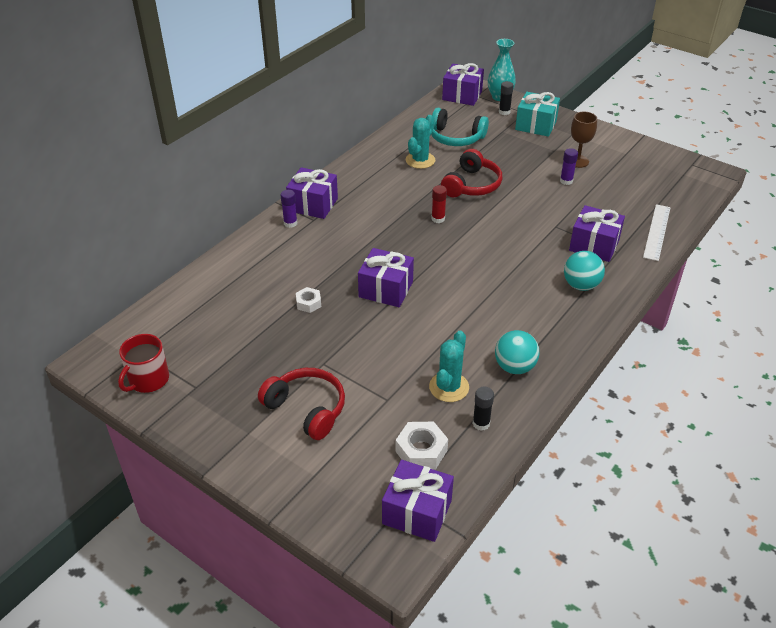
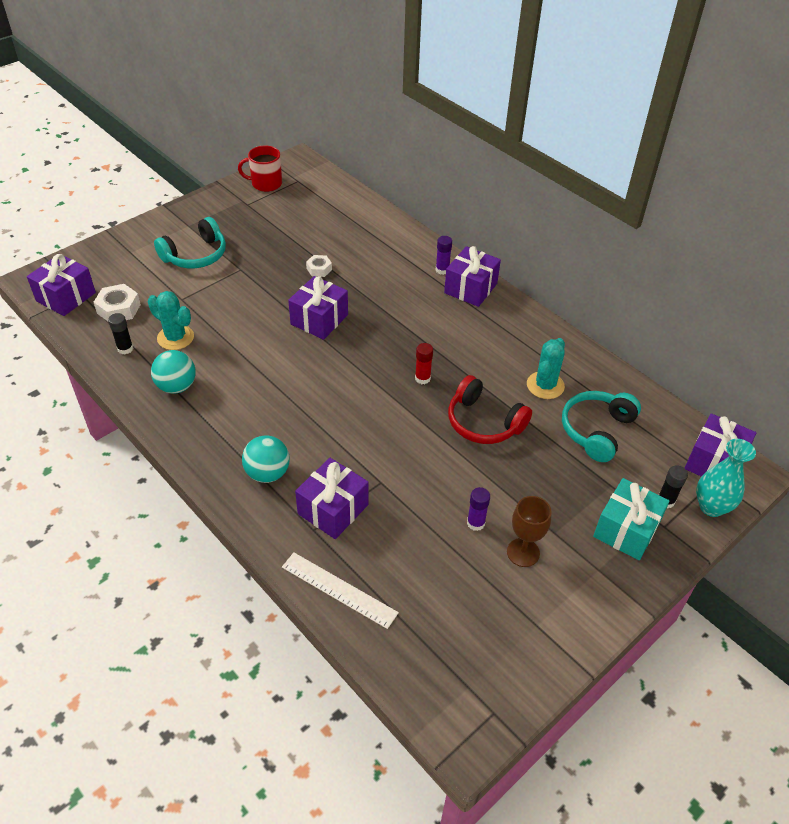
camera: 100 degrees right, 5 degrees up
(148, 380) = (265, 183): red mug -> red mug turned 45 degrees counterclockwise
(307, 409) = (195, 255): red headphones -> turquoise headphones
(420, 160) = (545, 385): turquoise cactus -> turquoise cactus turned 75 degrees clockwise

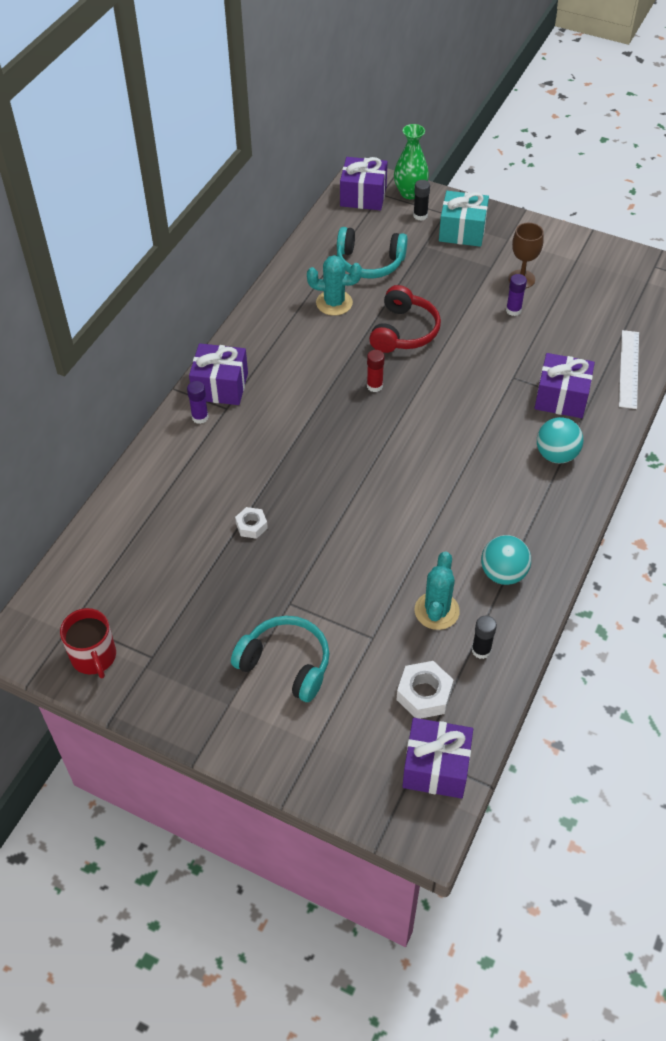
camera: 110 degrees left, 5 degrees up
(319, 319) = (336, 493): purple gift -> none
(711, 507) = (410, 193): turquoise vase -> green vase

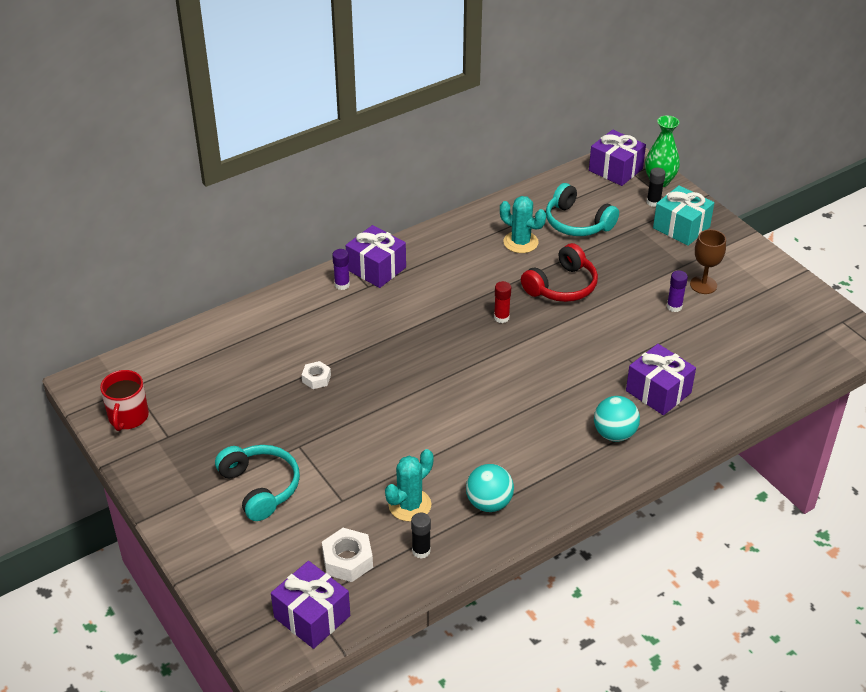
camera: 30 degrees right, 10 degrees down
(629, 369) = (742, 394): white ruler -> none

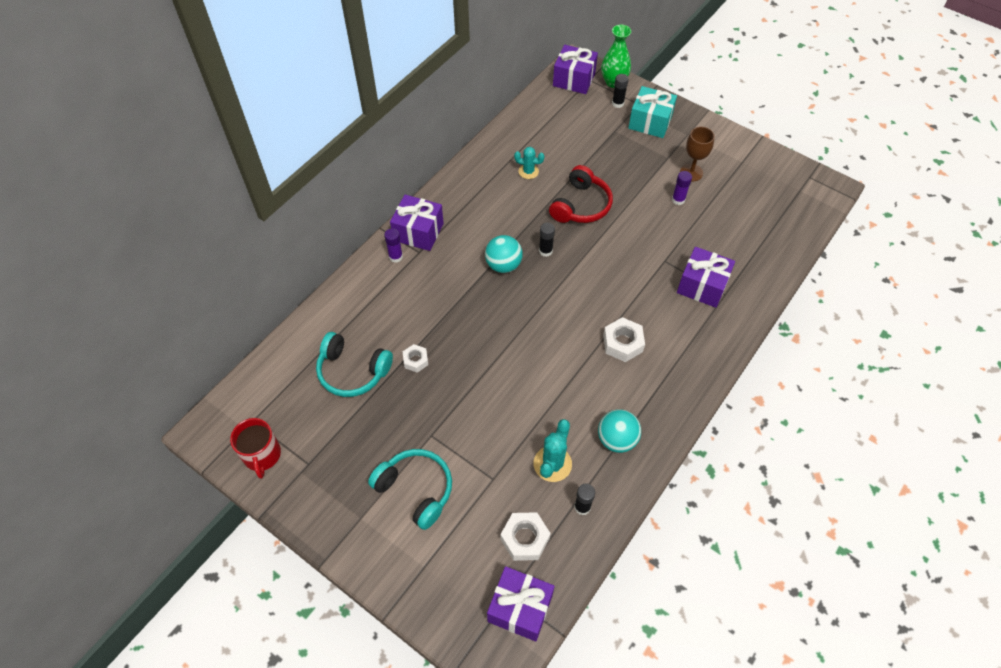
camera: 20 degrees left, 15 degrees up
(501, 317) = (545, 251): red glue stick -> black glue stick
(520, 242) = (528, 171): turquoise cactus -> turquoise cactus, size x0.66
(541, 420) = (622, 343): none -> white nut
(577, 223) = (566, 139): turquoise headphones -> turquoise headphones (352, 371)
(614, 434) = (686, 338): turquoise ball -> turquoise ball (503, 265)

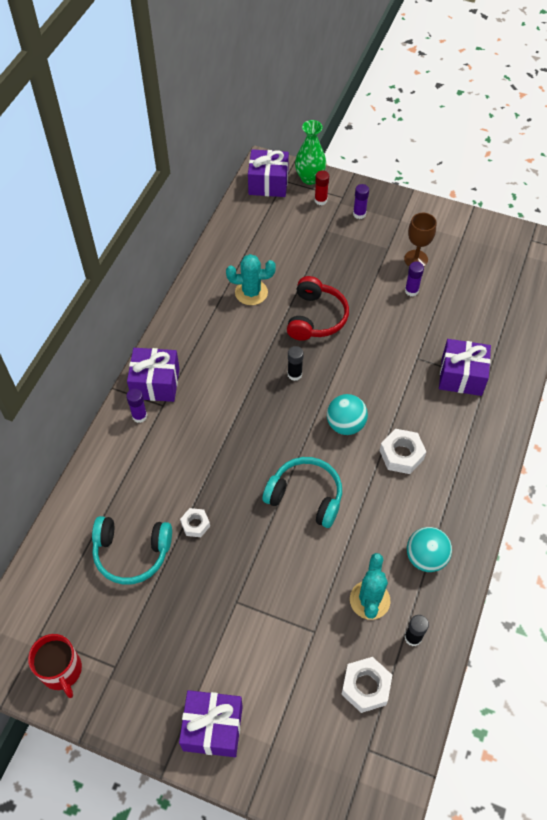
camera: 15 degrees left, 0 degrees up
(416, 490) = (238, 665): turquoise headphones -> turquoise headphones (305, 496)
(503, 265) = (256, 399): turquoise ball -> turquoise ball (345, 425)
(520, 608) = (383, 761): purple gift -> purple gift (213, 728)
(528, 171) = (251, 292): turquoise cactus -> turquoise cactus, size x1.51
(617, 103) = (320, 200): black glue stick -> red glue stick
(650, 122) = (359, 214): turquoise gift -> purple glue stick

